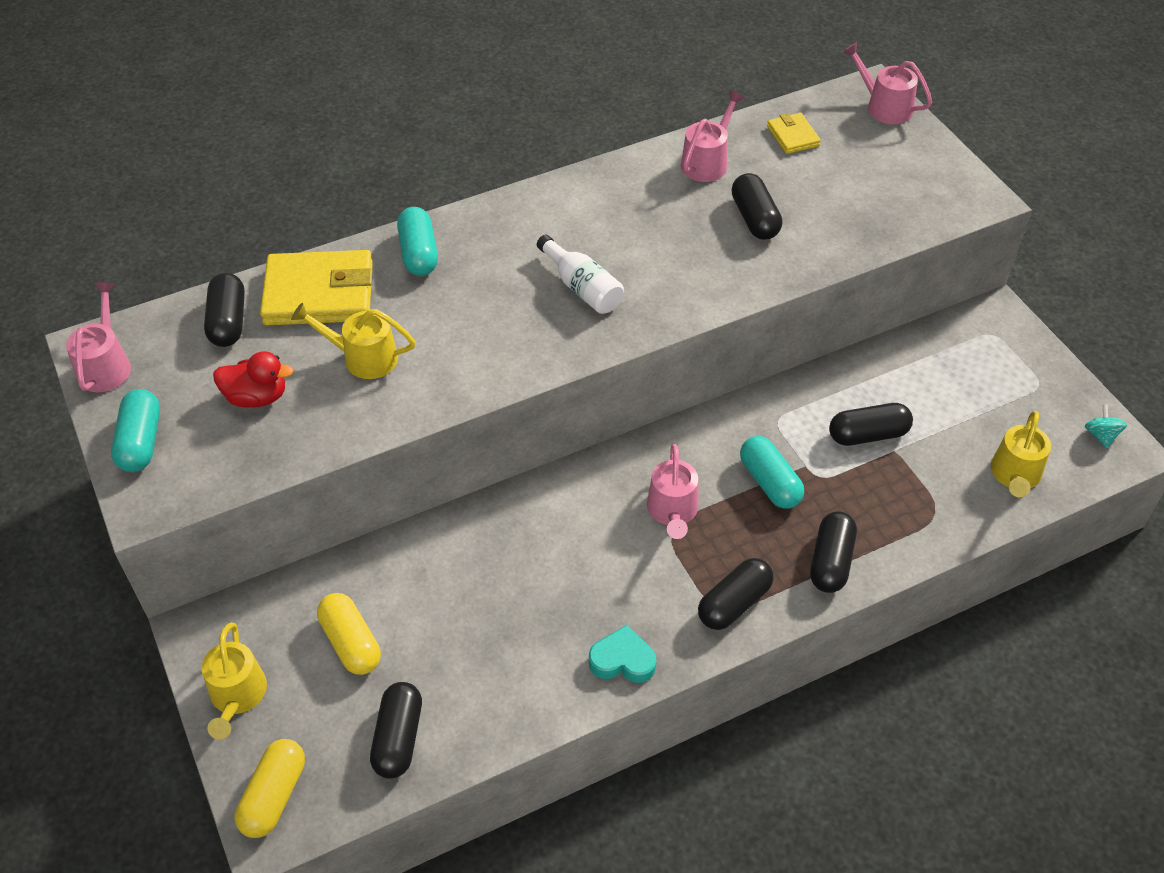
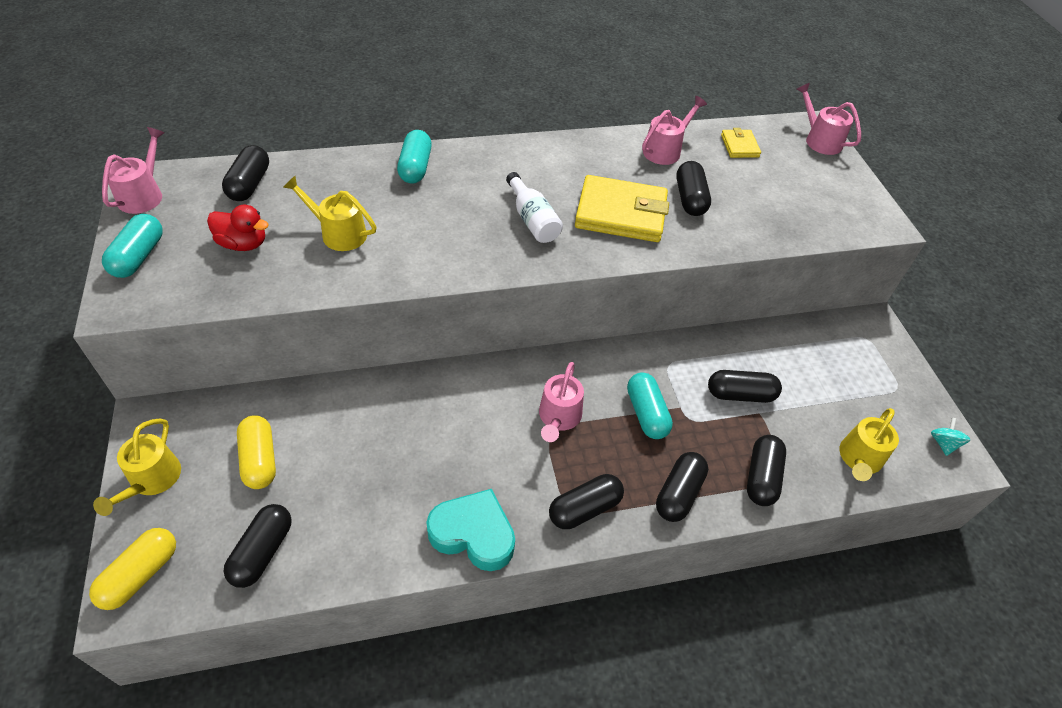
camera: 10 degrees right, 0 degrees up
(319, 293) = (327, 179): yellow wallet -> yellow wallet (621, 213)
(622, 660) = (473, 534): turquoise heart -> turquoise heart, size x1.53
(915, 521) = (761, 477): none -> black capsule

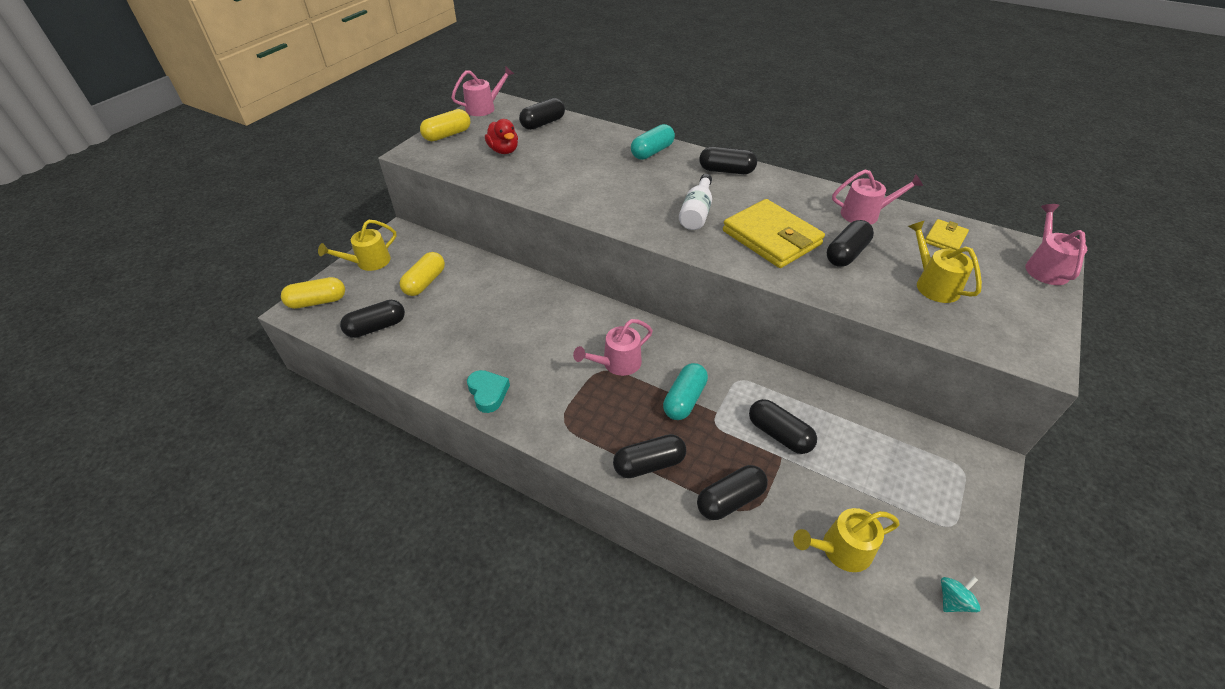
camera: 45 degrees right, 5 degrees down
(138, 256) = (447, 135): turquoise capsule -> yellow capsule
(338, 233) = (561, 167): yellow watering can -> yellow watering can (933, 284)
(473, 534) = (488, 393): turquoise heart -> turquoise heart, size x0.65
(584, 508) = (571, 427): black capsule -> black capsule (726, 171)

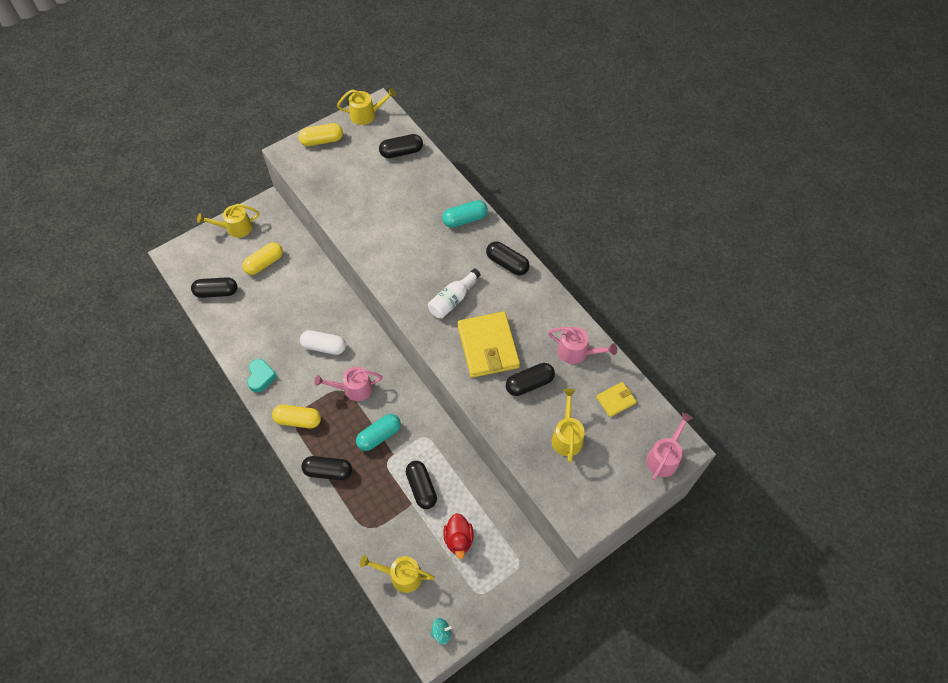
camera: 25 degrees right, 15 degrees up
(317, 301) = (188, 253): yellow capsule -> yellow capsule (298, 420)
(484, 108) = (366, 114): pink watering can -> yellow watering can
(504, 151) = (354, 176): red duck -> red duck (458, 539)
(551, 335) = (324, 347): none -> white capsule
(730, 500) = (360, 516): black capsule -> none

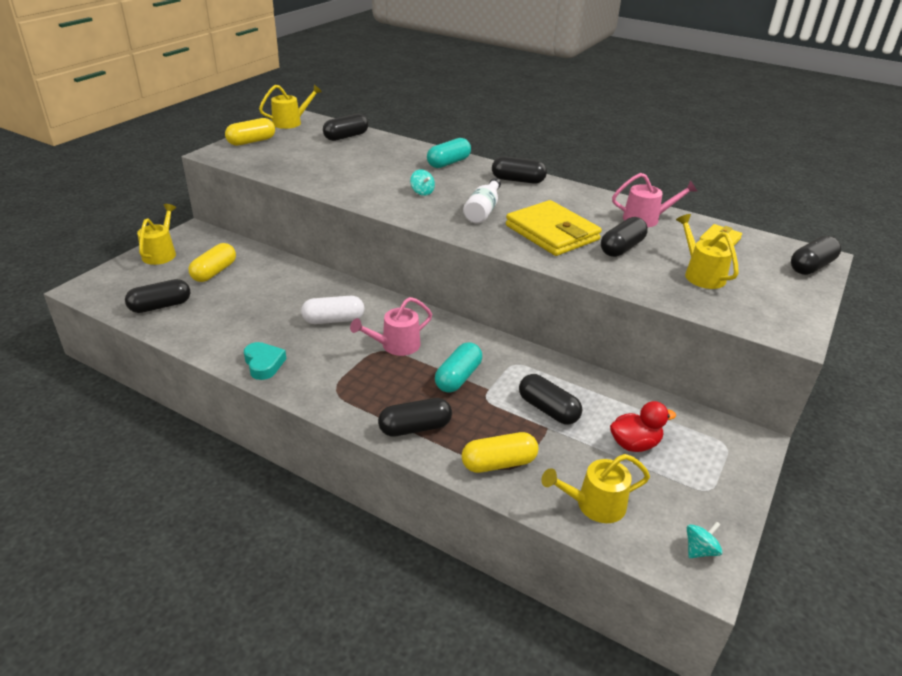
camera: 25 degrees left, 25 degrees down
(235, 228) = (161, 253): yellow watering can -> yellow watering can turned 135 degrees clockwise
(298, 420) = (340, 390): yellow capsule -> yellow capsule (498, 463)
(419, 259) = (422, 192): none -> turquoise spinning top
(458, 539) = (634, 444): red duck -> red duck turned 75 degrees counterclockwise
(664, 457) = (811, 266): pink watering can -> black capsule

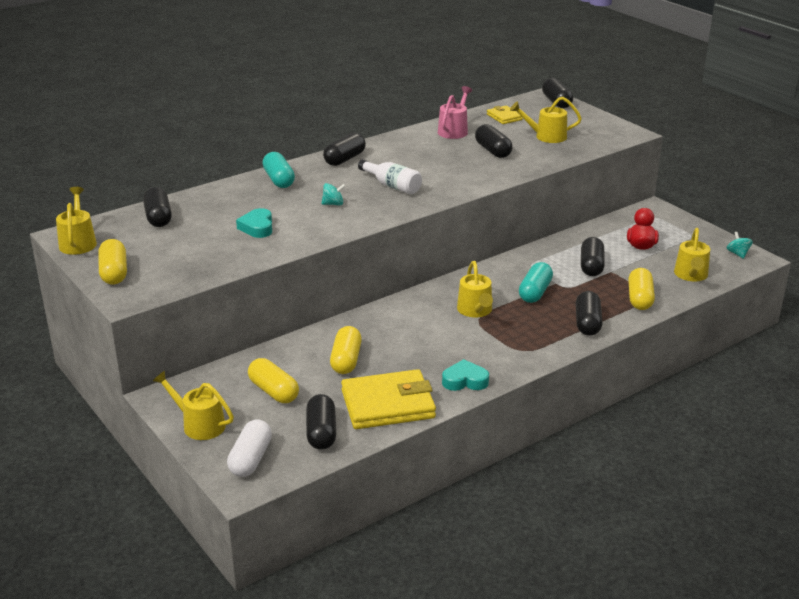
camera: 65 degrees left, 5 degrees down
(273, 294) = (346, 360): none -> yellow capsule
(333, 320) = (416, 334): white capsule -> white capsule (250, 459)
(354, 172) = (257, 227): none -> turquoise heart
(396, 345) = (475, 310): pink watering can -> yellow watering can
(458, 377) = (535, 292): turquoise capsule -> turquoise capsule turned 60 degrees clockwise
(548, 409) = (591, 266): black capsule -> black capsule turned 60 degrees counterclockwise
(552, 233) = (451, 168): yellow wallet -> yellow wallet (388, 404)

